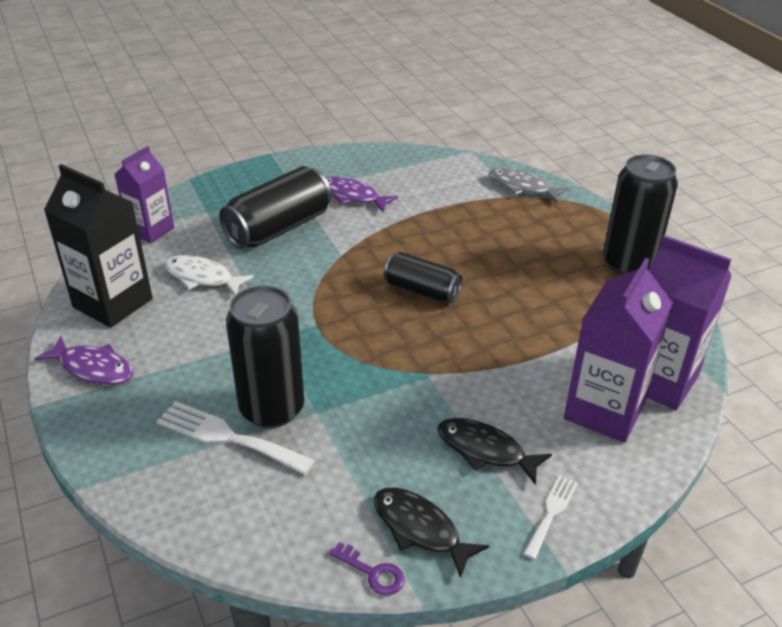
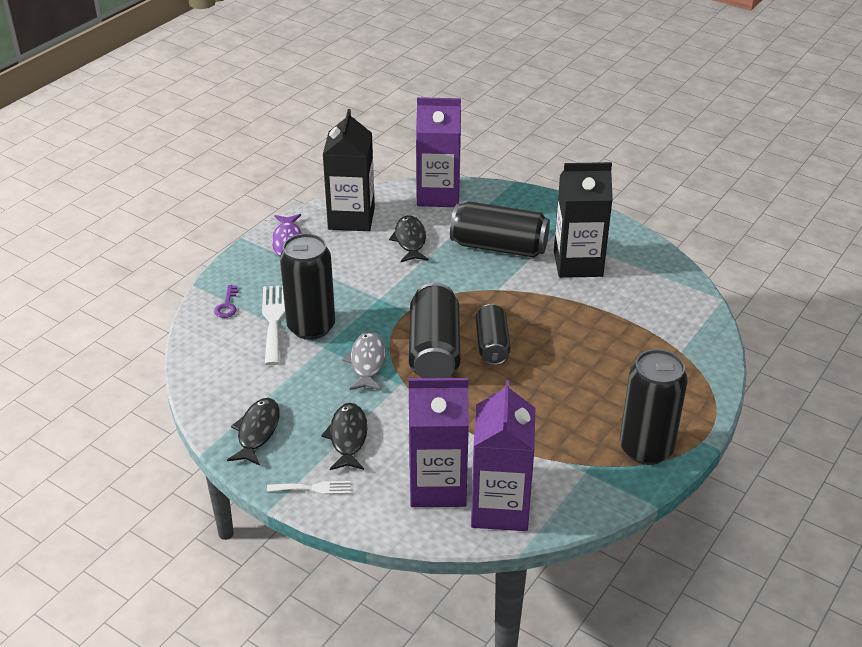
camera: 60 degrees right, 0 degrees up
(151, 230) = (438, 195): purple carton -> purple carton, size x1.53
(202, 277) = (410, 240): white fish -> black fish
(352, 196) = (578, 264): purple fish -> black carton
(373, 572) = (210, 424): purple key -> purple key (227, 305)
(396, 331) = (434, 350): none -> black can
(522, 187) = (697, 349): grey fish -> grey fish (367, 362)

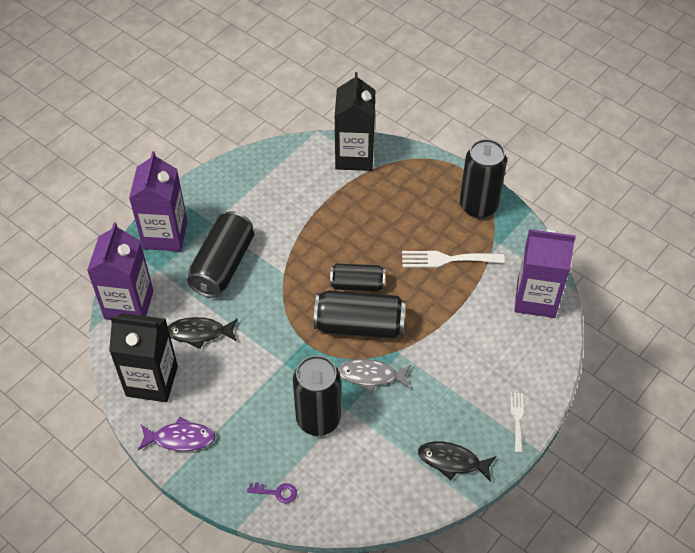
camera: 85 degrees left, 15 degrees up
(273, 320) = (305, 451): white fork -> white fork (447, 259)
(348, 437) = (461, 393): black fish -> none
(437, 486) = (515, 335): purple carton -> purple carton (165, 235)
(578, 264) = (257, 213): black carton -> black carton (354, 156)

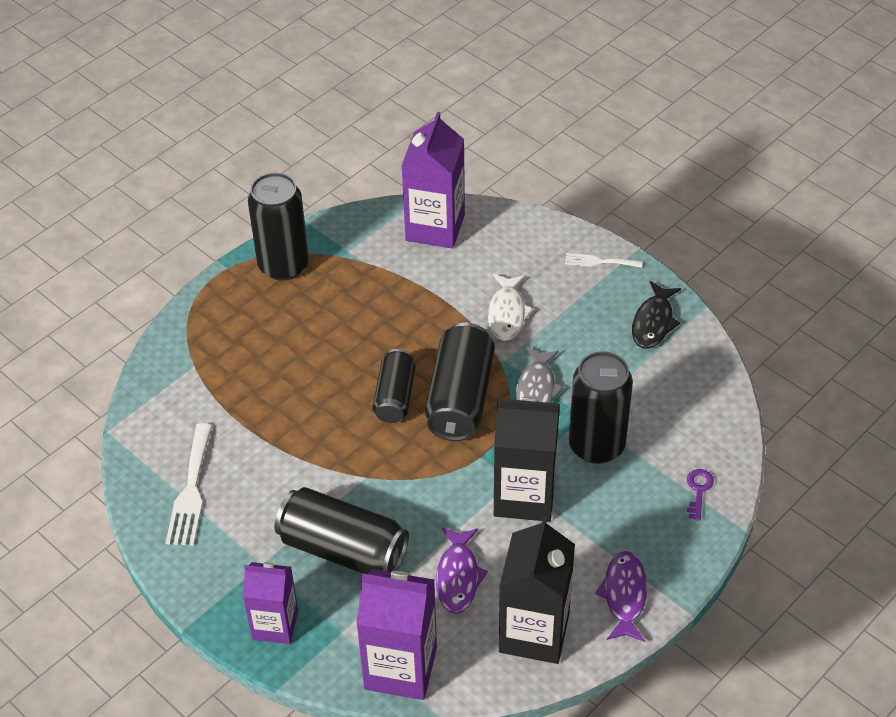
camera: 85 degrees left, 5 degrees down
(165, 235) = (275, 625): purple carton -> purple carton, size x0.65
(199, 333) = (458, 576): black fish -> purple fish
(354, 156) = (168, 389): black carton -> black carton (524, 496)
(447, 259) = (366, 303): white fork -> white fork (191, 490)
(449, 353) = (507, 313): none -> white fish

